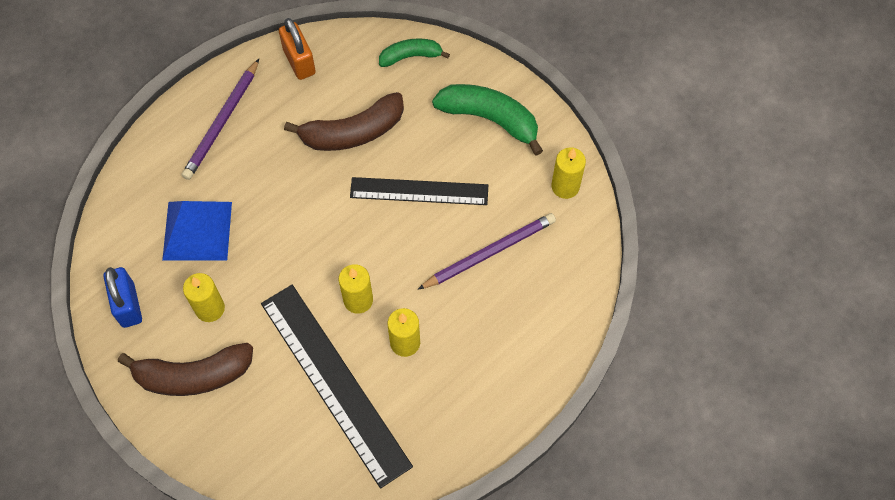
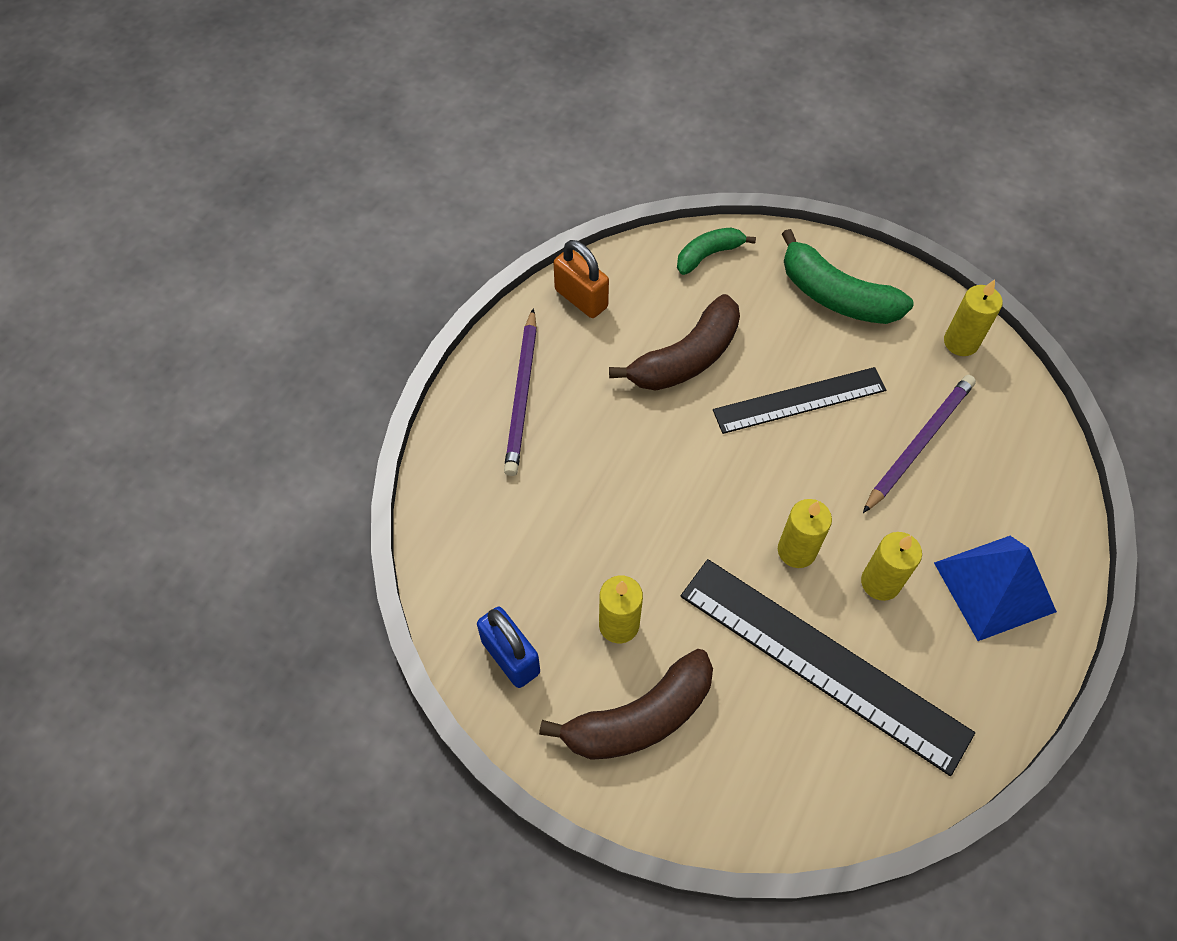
camera: 20 degrees left, 5 degrees down
(197, 231) = (555, 534): blue pyramid -> blue pyramid (994, 587)
(490, 119) = (836, 295): green banana -> green banana turned 150 degrees counterclockwise

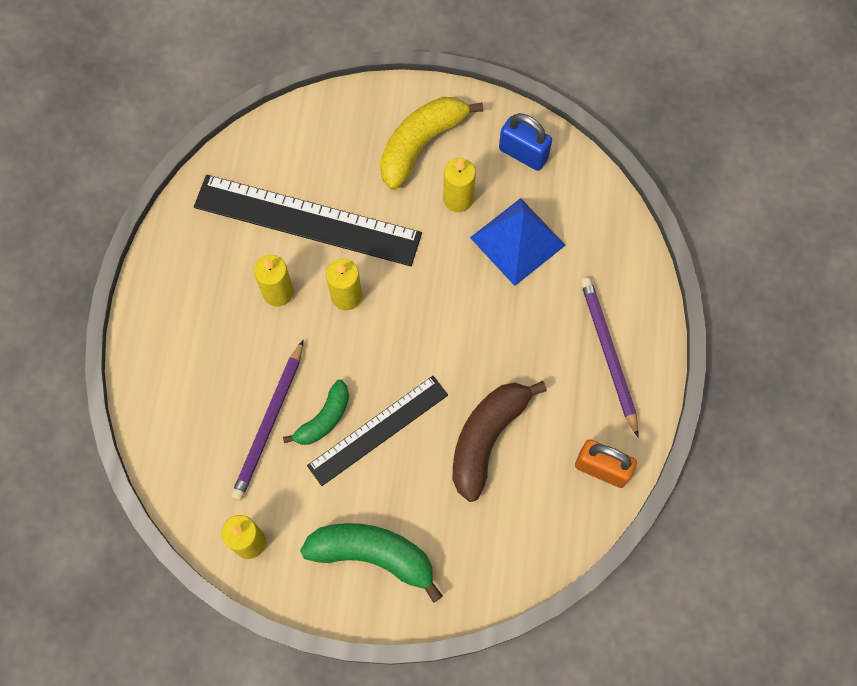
camera: 160 degrees right, 10 degrees up
(639, 718) = (421, 144): brown banana -> yellow banana
(708, 255) = (505, 561): green banana -> green banana (324, 419)
(994, 587) = (192, 318): blue pyramid -> blue pyramid (517, 241)

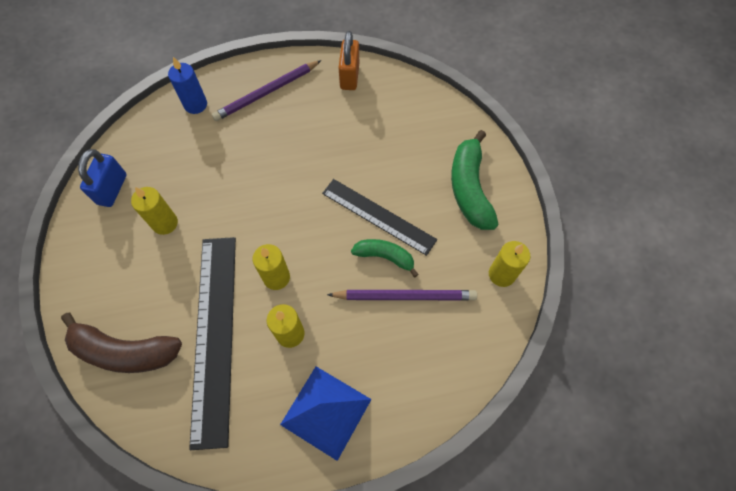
camera: 110 degrees left, 5 degrees down
(421, 144) = (118, 267): yellow banana -> none
(487, 438) = (355, 145): brown banana -> brown banana (124, 351)
(517, 241) = (193, 171): blue pyramid -> blue pyramid (326, 412)
(617, 265) = (195, 105): none -> blue candle

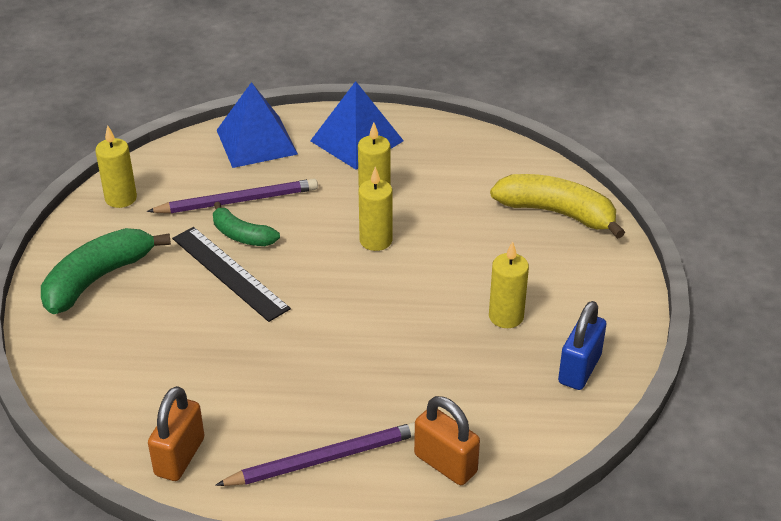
camera: 165 degrees left, 25 degrees down
(124, 351) = (557, 213): brown banana -> yellow banana
(195, 105) = (445, 464): blue candle -> orange padlock
(214, 335) = (457, 208): black ruler -> none
(405, 296) = (237, 201): purple pencil -> purple pencil turned 150 degrees clockwise
(421, 383) = (256, 142): none -> blue pyramid
(469, 188) = (98, 279): green banana -> green banana turned 150 degrees counterclockwise

